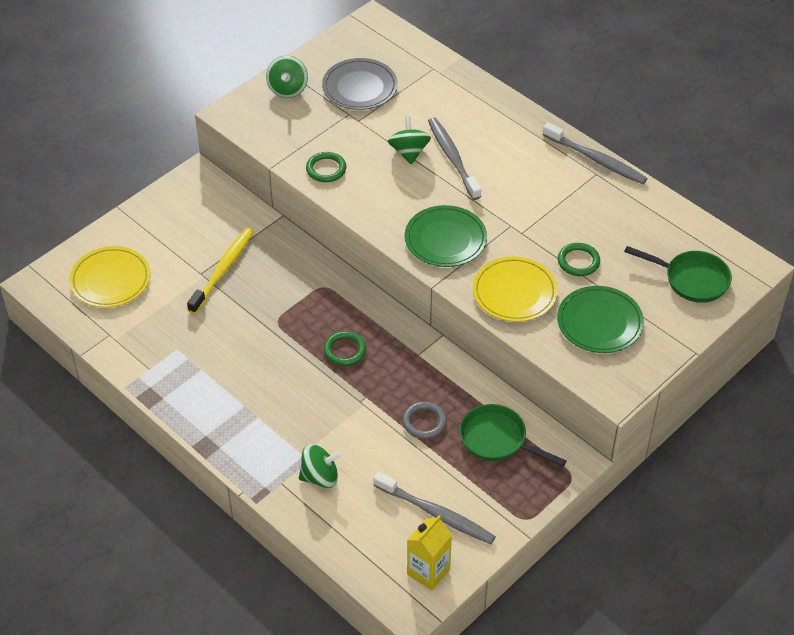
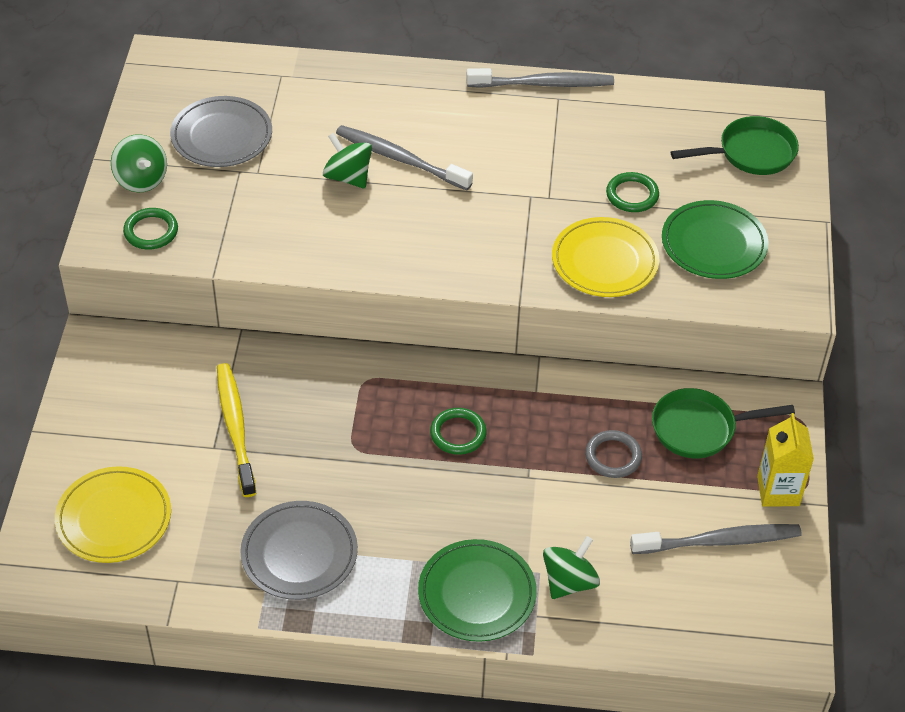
camera: 40 degrees left, 0 degrees up
(186, 361) = (299, 554): none -> grey plate
(326, 169) = (277, 244): green ring -> green ring (151, 231)
(428, 571) = (771, 604): yellow carton -> yellow carton (778, 491)
(445, 239) = (481, 247): green plate -> green plate (477, 594)

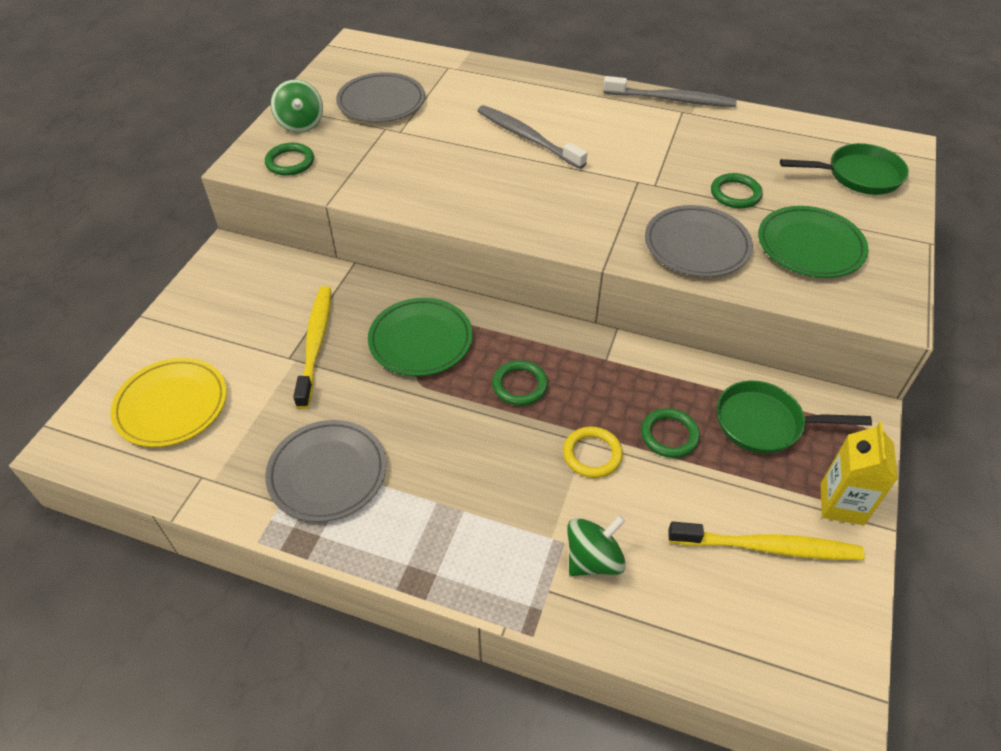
camera: 15 degrees right, 0 degrees up
(348, 177) = (476, 145): green spinning top -> none
(477, 594) = (491, 552): green plate -> green plate (420, 340)
(545, 488) = (592, 454): none -> yellow ring
(604, 261) = (696, 245): yellow plate -> grey plate
(613, 456) = (669, 435): grey ring -> green ring
(719, 541) = (768, 547): grey toothbrush -> yellow toothbrush

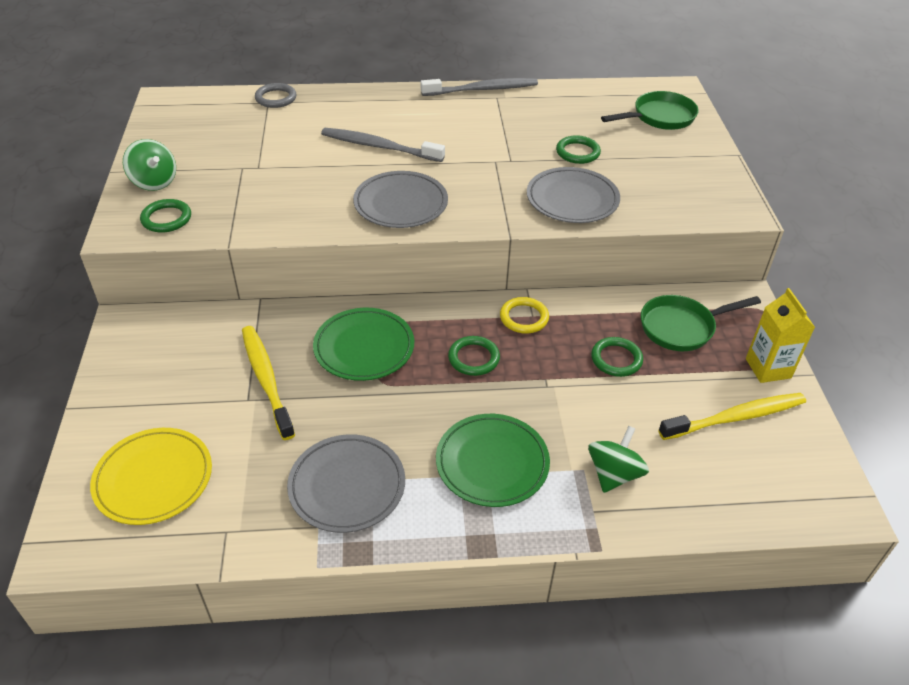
camera: 25 degrees left, 5 degrees down
(381, 102) = (223, 145): grey plate -> grey plate (401, 204)
(458, 65) = (276, 98): none -> grey ring
(592, 454) = (565, 394): yellow ring -> yellow ring (524, 318)
(810, 246) = (656, 178): green plate -> green plate (492, 463)

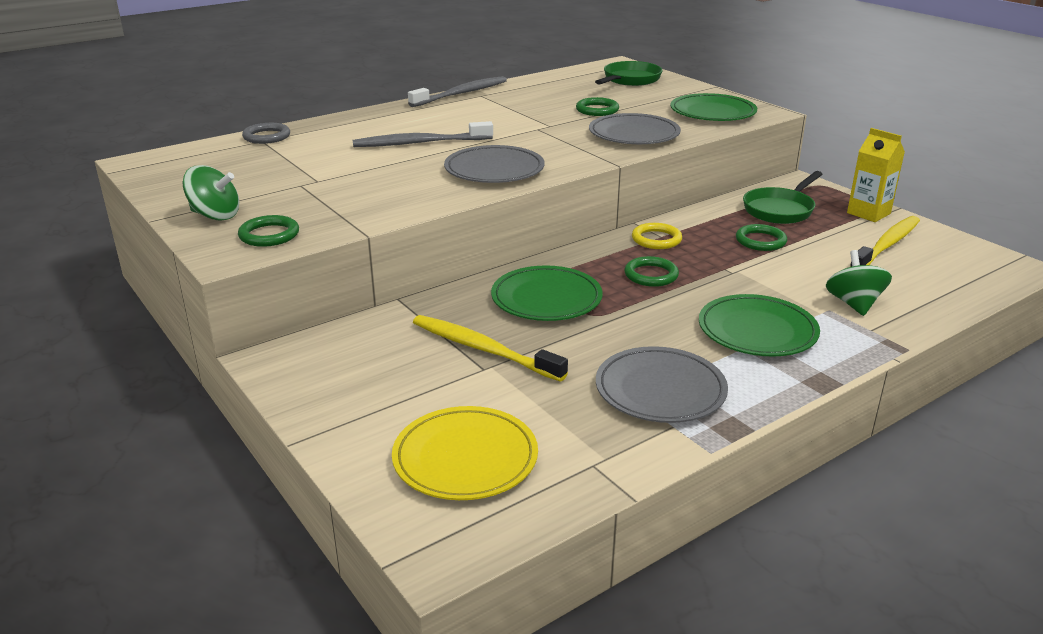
camera: 30 degrees left, 15 degrees down
(686, 194) = (712, 112): none -> green plate

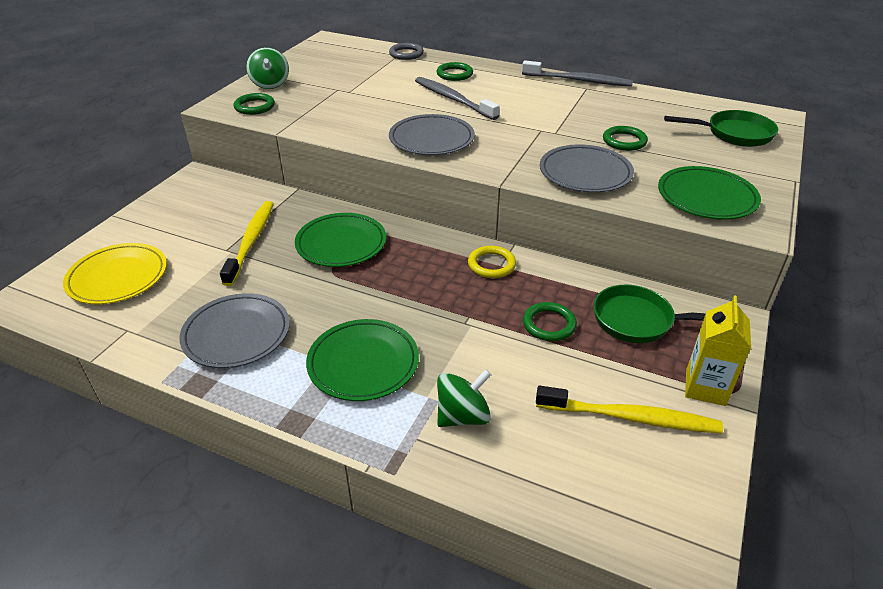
camera: 60 degrees right, 10 degrees up
(651, 275) = (420, 280): green ring -> green ring (454, 74)

